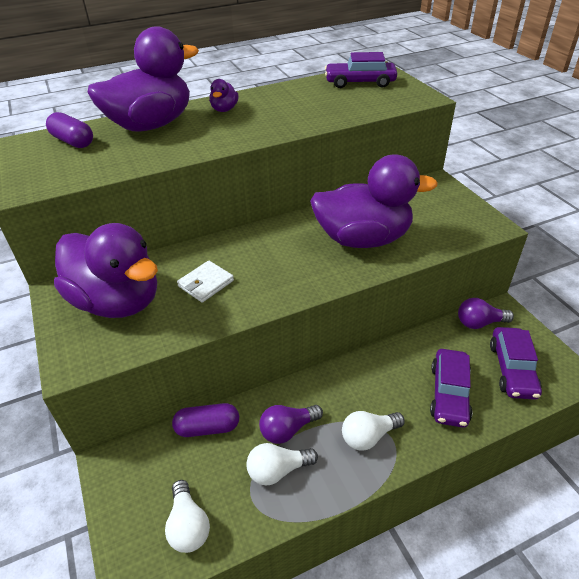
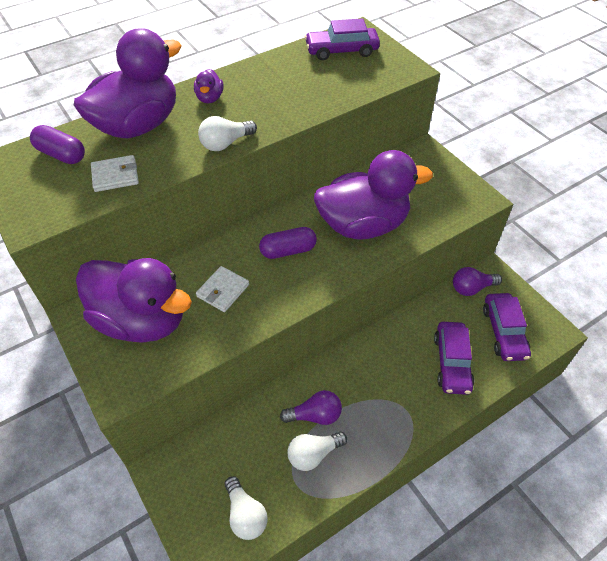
camera: 10 degrees left, 10 degrees up
(116, 159) = (115, 176): none -> white wallet
(207, 428) = (242, 423): purple capsule -> purple capsule (288, 250)
(287, 430) = (315, 415): purple light bulb -> purple light bulb turned 150 degrees counterclockwise
(368, 436) = (387, 412): white light bulb -> white light bulb (225, 143)

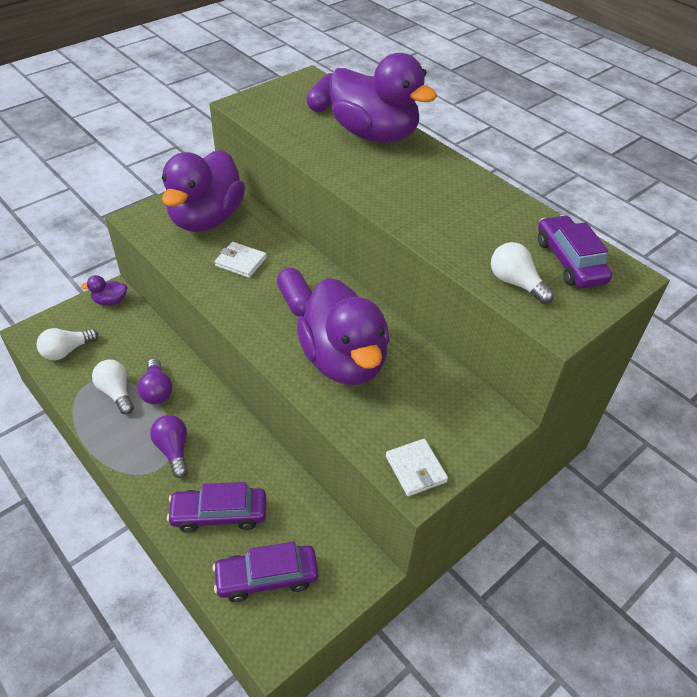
camera: 80 degrees right, 5 degrees down
(115, 176) = (302, 133): white wallet -> white wallet (415, 469)
(210, 98) = (431, 170): purple duck -> purple duck (110, 301)
(225, 143) = (360, 188): white light bulb -> white light bulb (515, 283)
(471, 288) = (335, 541): purple light bulb -> purple light bulb (173, 450)

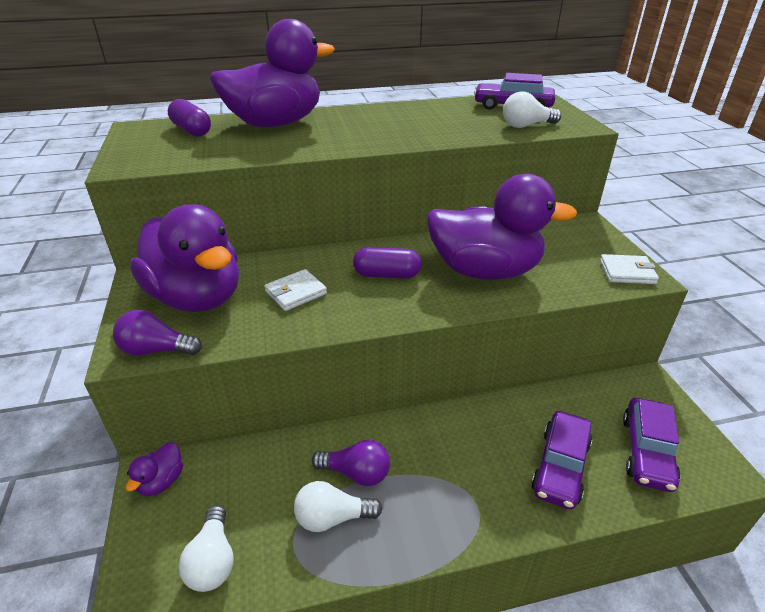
camera: 60 degrees left, 10 degrees down
(173, 450) = (456, 482): purple light bulb -> purple light bulb (156, 350)

